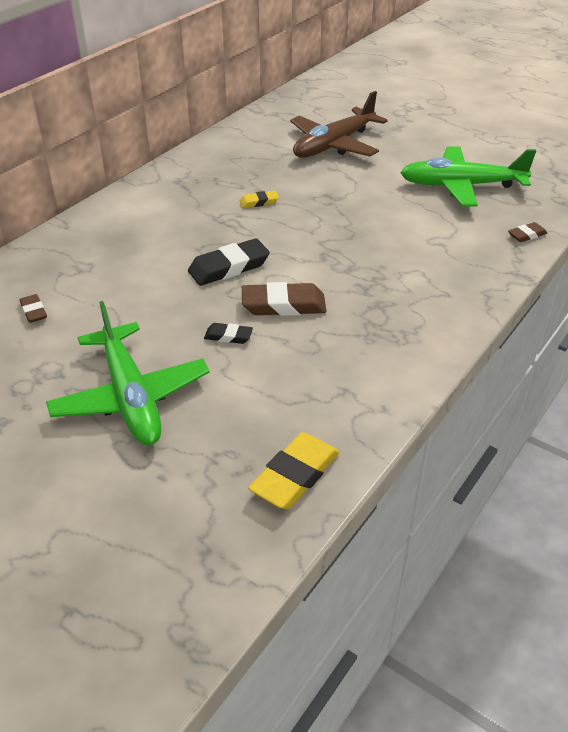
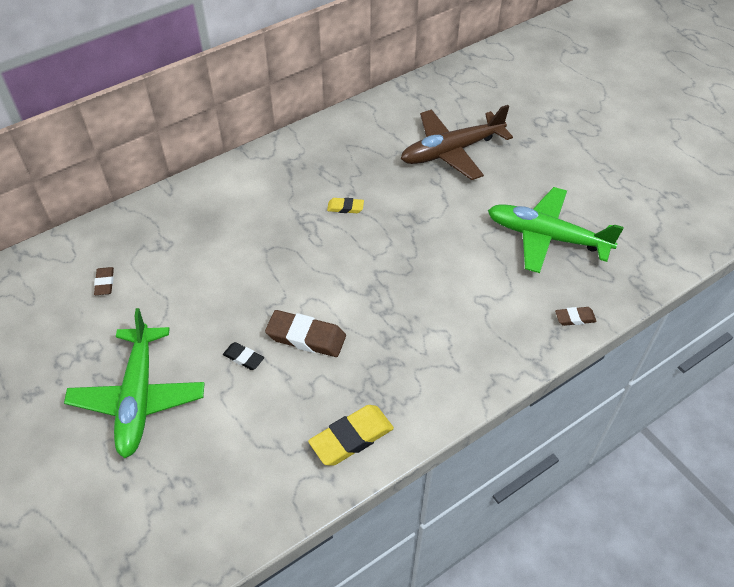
camera: 20 degrees right, 10 degrees up
(229, 267) = (281, 279): black eraser -> none
(295, 475) = (225, 521): yellow eraser -> yellow eraser (351, 438)

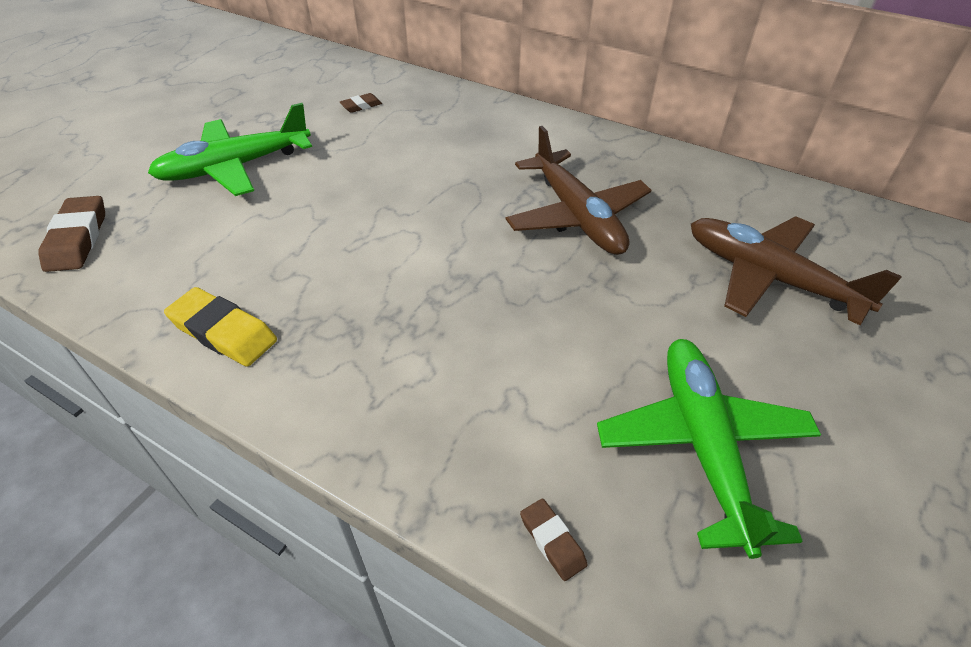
camera: 65 degrees right, 5 degrees down
(243, 358) = (309, 213): black eraser -> none
(306, 337) = (359, 248): brown eraser -> brown eraser (78, 239)
(345, 207) = (576, 215): yellow eraser -> brown plane

